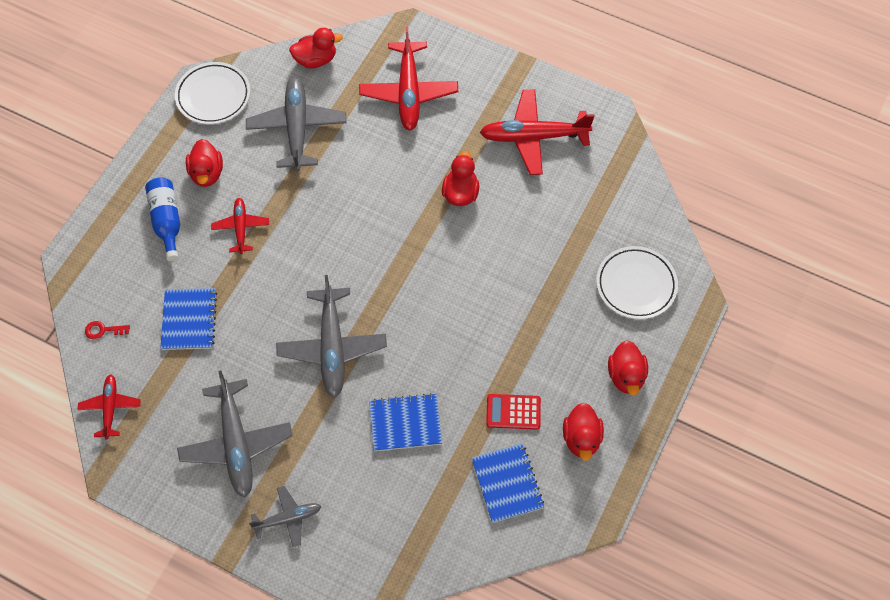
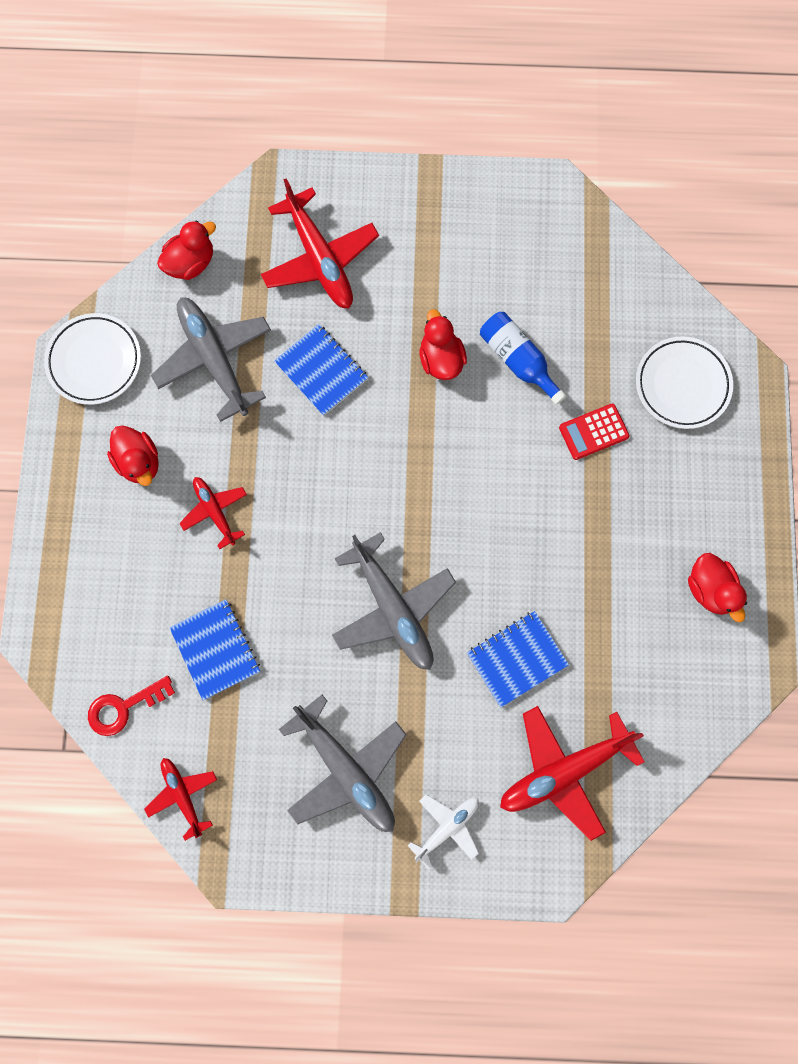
camera: 25 degrees left, 15 degrees up
(103, 330) = (124, 707): red key -> red key, size x1.62
(167, 221) = (125, 542): blue bottle -> blue bottle (517, 360)
(287, 519) = (447, 827): grey plane -> white plane
(507, 483) = (657, 676): blue notebook -> blue notebook (321, 371)
(513, 412) = (624, 592): red calculator -> red calculator (593, 432)
(534, 137) = (488, 254): red plane -> red plane (564, 770)
(626, 376) = (721, 495): red duck -> none

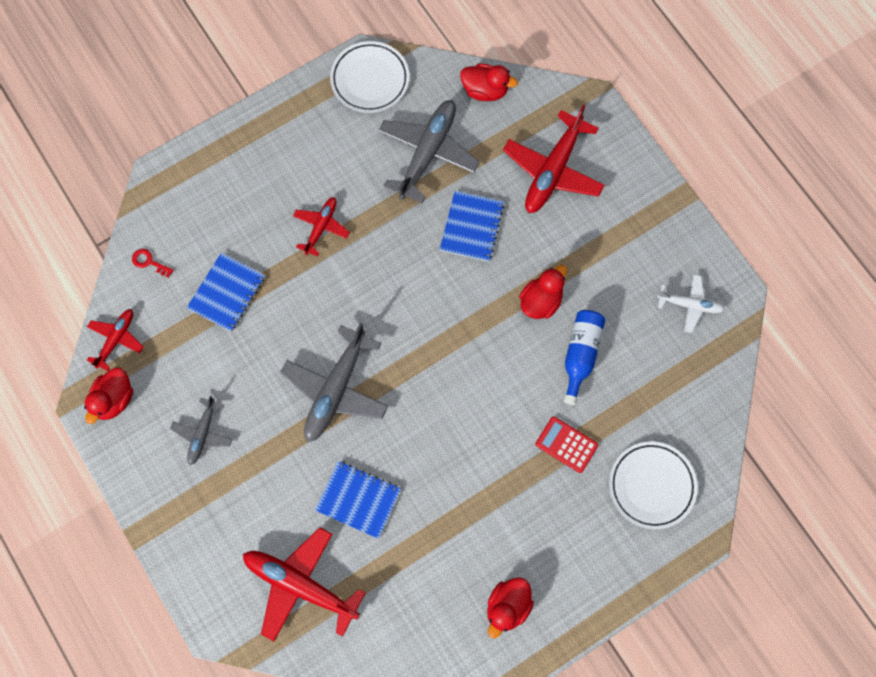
camera: 55 degrees right, 5 degrees down
(124, 707) = (149, 262): red key -> red key, size x0.62
(140, 462) = (321, 156): red duck -> red duck (114, 399)
(346, 768) = (203, 433): grey plane -> grey plane, size x0.55
(447, 827) = (207, 529): white plane -> white plane (689, 305)

